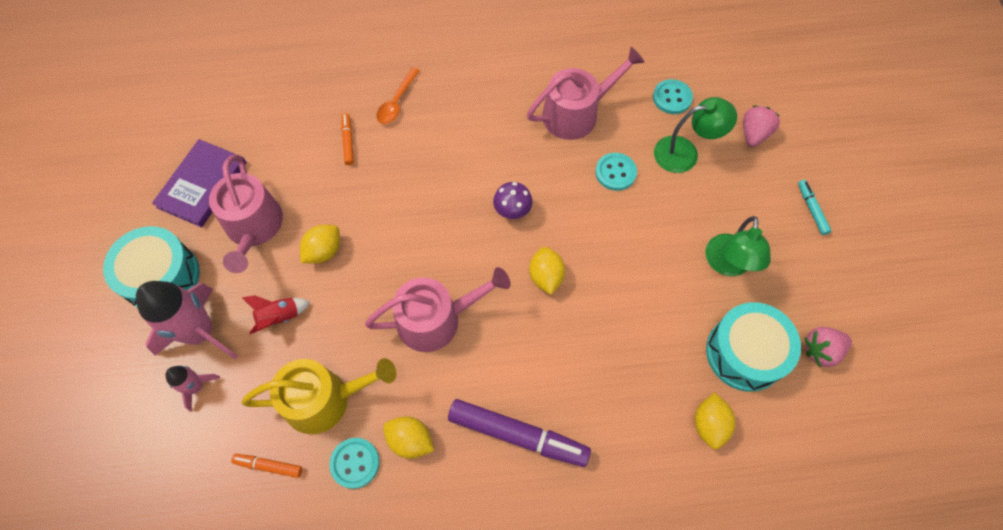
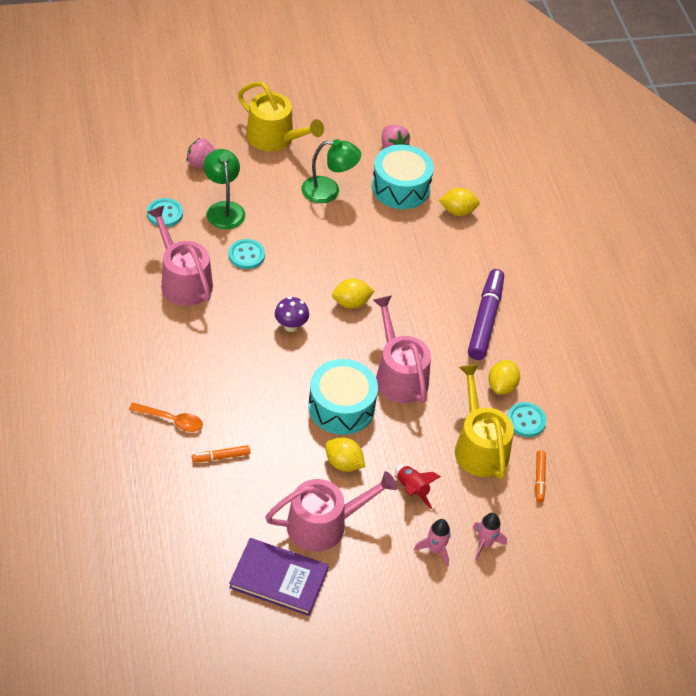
camera: 100 degrees left, 15 degrees down
(162, 277) = (384, 594): turquoise drum -> turquoise drum (341, 407)
(200, 333) = (435, 549): pink rocket -> pink rocket, size x0.50
(811, 210) = (275, 138): turquoise marker -> yellow watering can

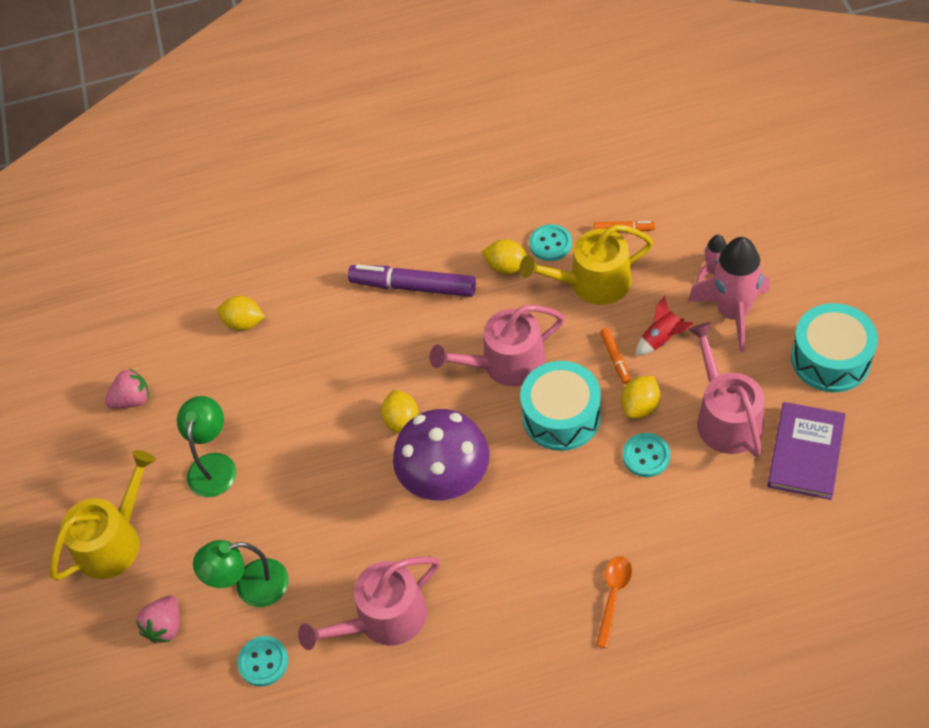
camera: 80 degrees left, 5 degrees up
(221, 457) = (657, 532): orange marker -> orange marker (615, 358)
(246, 255) = (333, 548): turquoise button -> turquoise button (646, 456)
(291, 326) = (446, 482): purple mushroom -> purple mushroom, size x2.19
(400, 187) = (205, 385): turquoise drum -> turquoise drum (830, 359)
(435, 549) = (732, 313): pink rocket -> pink rocket, size x2.02
(458, 211) = (244, 323): yellow lemon -> yellow lemon turned 75 degrees counterclockwise

